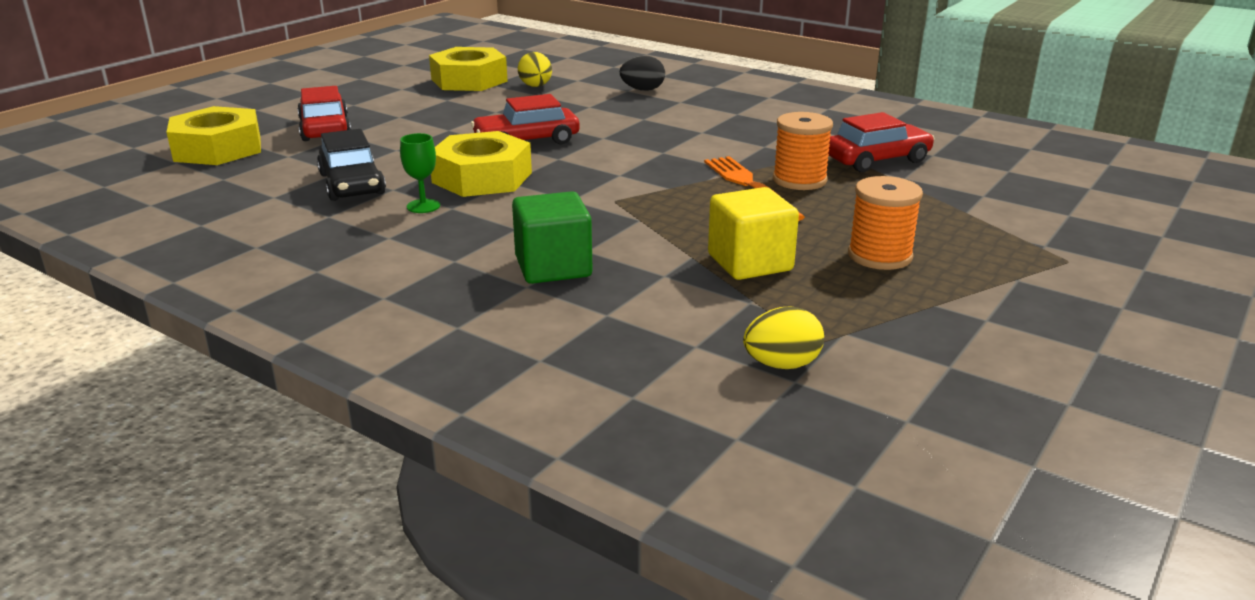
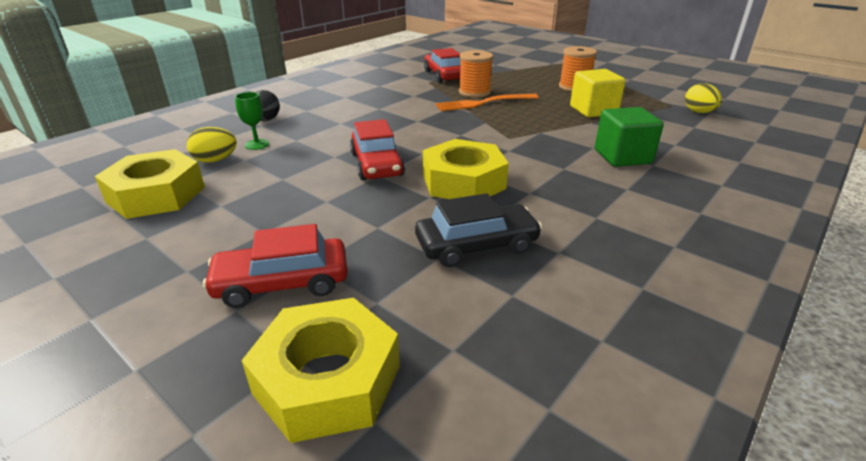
camera: 85 degrees left, 5 degrees up
(423, 206) = (529, 205): green goblet -> green goblet (257, 144)

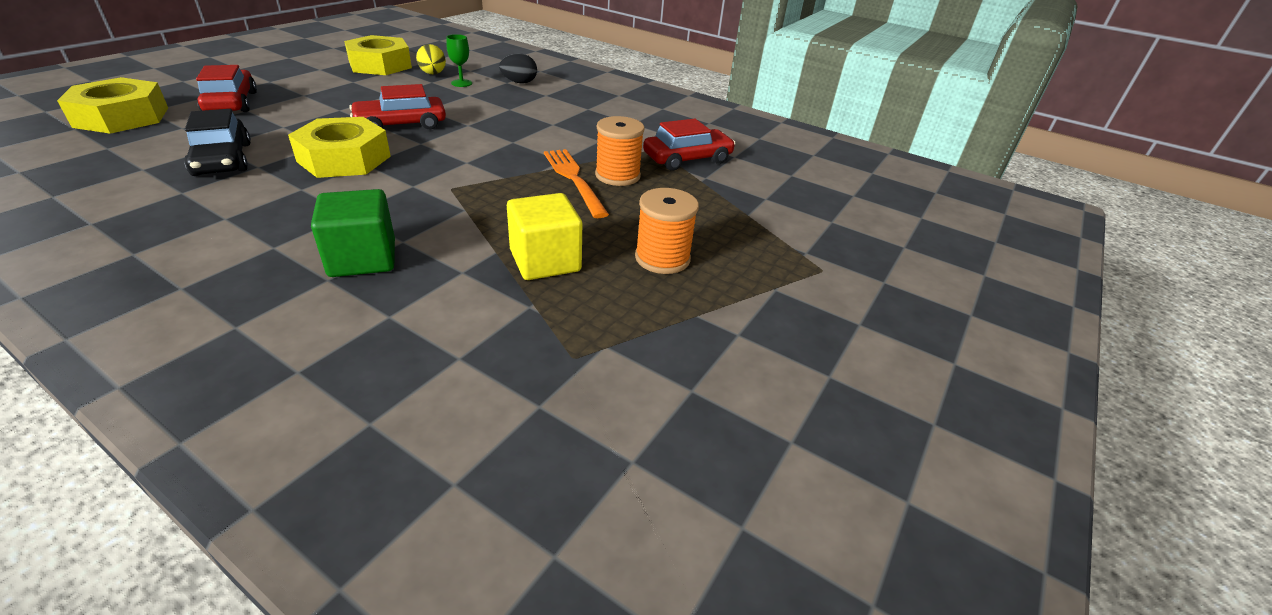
camera: 80 degrees right, 5 degrees up
(699, 112) = (533, 385): yellow egg -> none

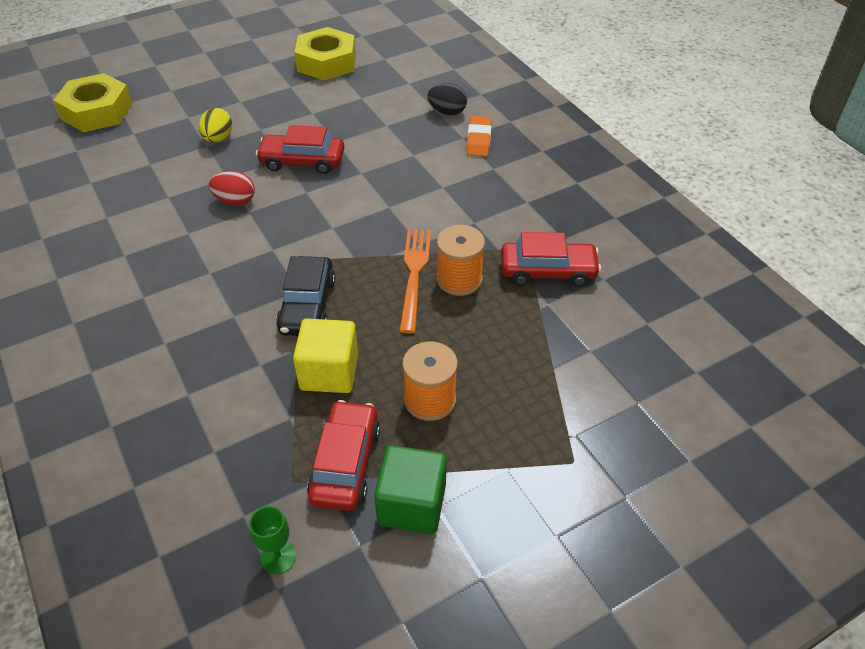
camera: 30 degrees right, 10 degrees up
(223, 159) = (147, 182): black car -> black car (307, 305)
(231, 103) = (180, 104): red car -> red car (345, 463)
(344, 159) = (235, 201): yellow nut -> red egg
(362, 258) = (196, 328): green cube -> green cube (412, 504)
(433, 74) = (369, 84): yellow egg -> yellow egg (218, 139)
(461, 83) = (388, 104): green goblet -> green goblet (278, 557)
(560, 95) = (478, 140): none -> orange eraser

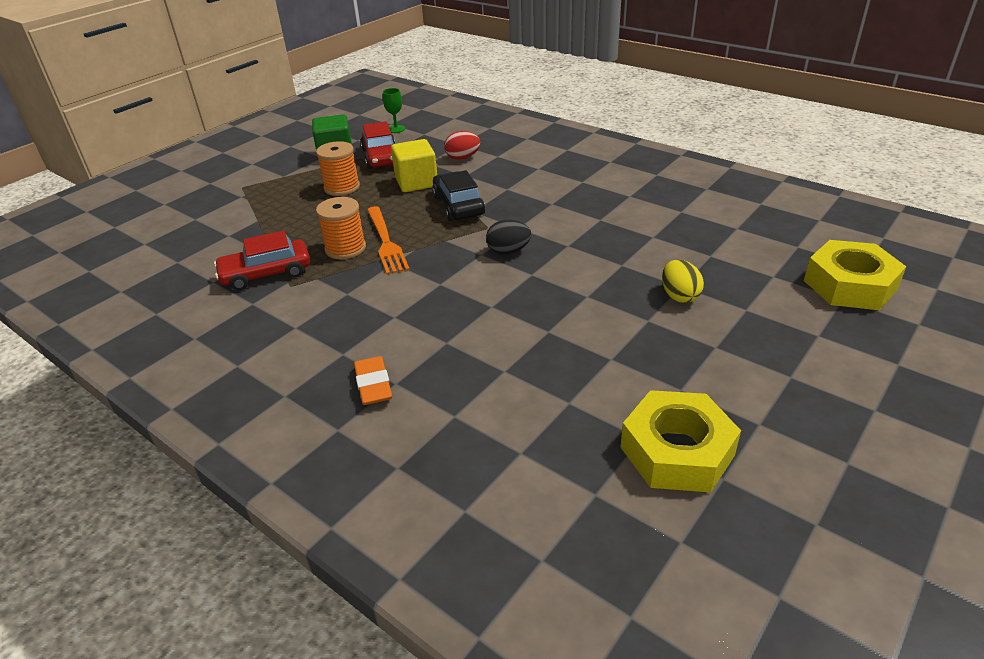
camera: 160 degrees right, 10 degrees down
(235, 201) = (589, 249): red egg -> red egg (462, 158)
(302, 161) = (564, 299): red car -> none
(447, 112) = (434, 416): black egg -> black egg (508, 251)

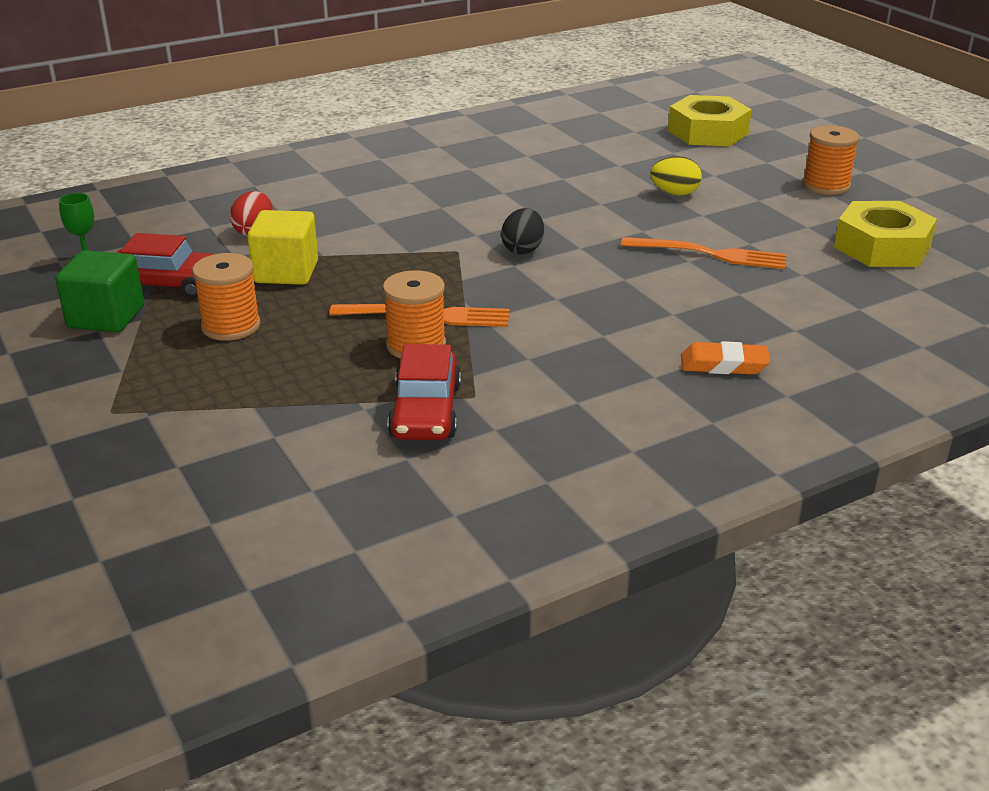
camera: 70 degrees left, 5 degrees down
(458, 205) = (384, 257): black car -> none
(569, 341) = (711, 254): none -> orange fork
(800, 386) = (826, 185): none -> orange spool

